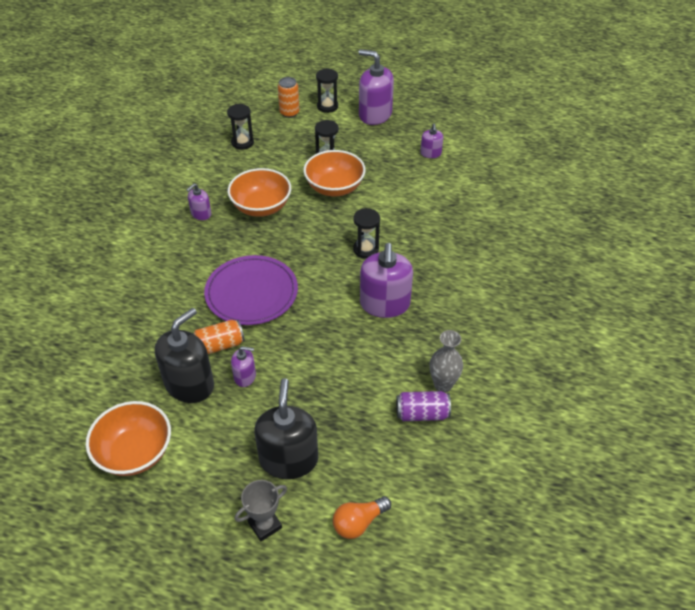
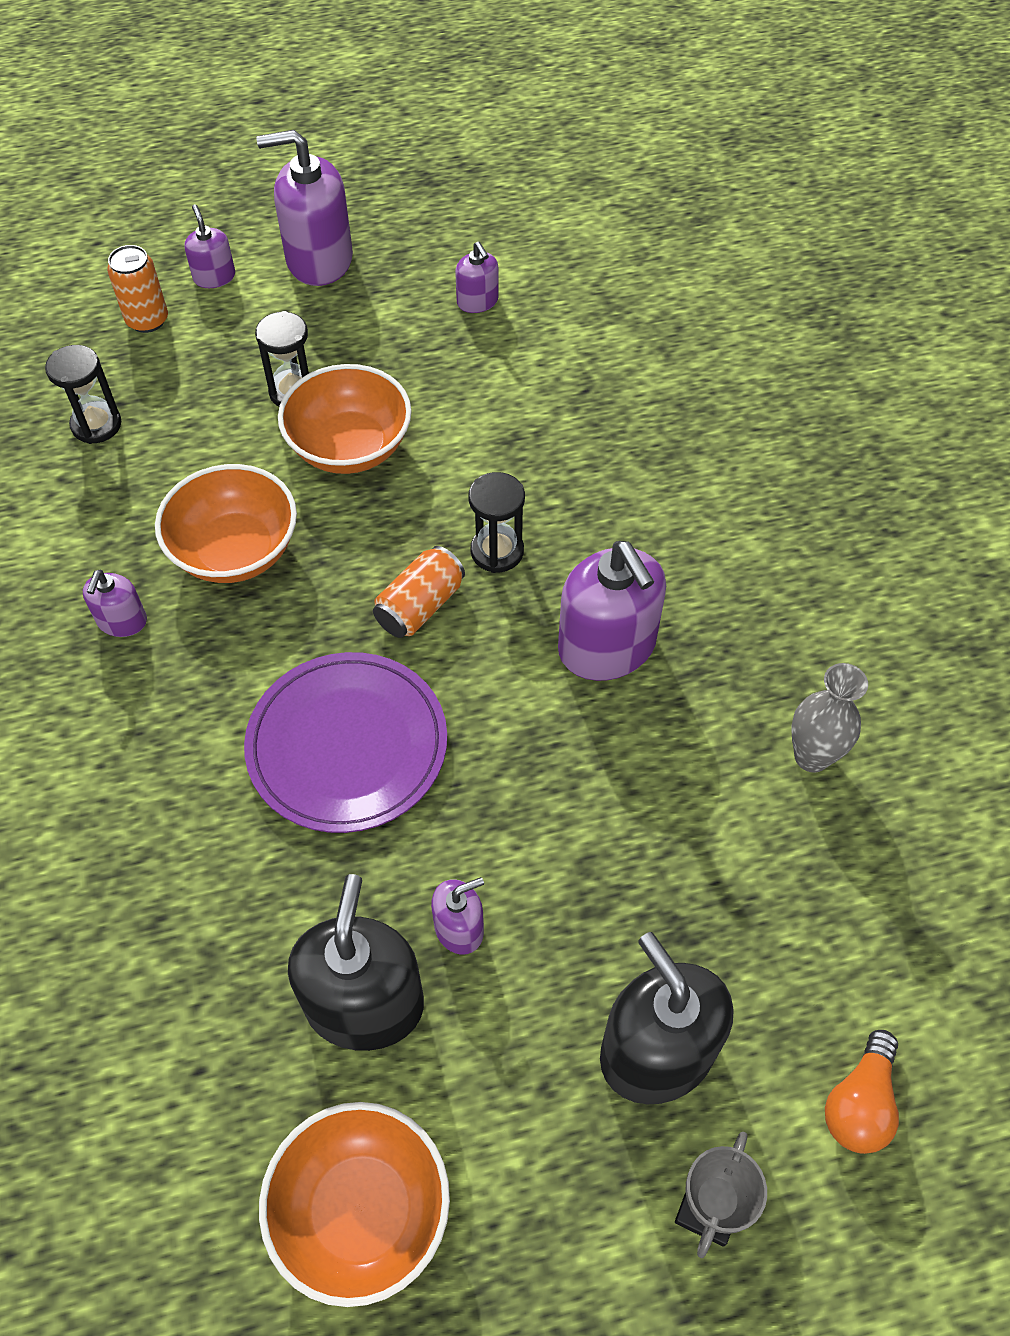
camera: 30 degrees left, 10 degrees up
(219, 345) = (363, 889): orange can -> orange can (420, 606)
(327, 106) = (214, 277): black hourglass -> purple soap dispenser
(422, 414) = (816, 831): purple can -> none

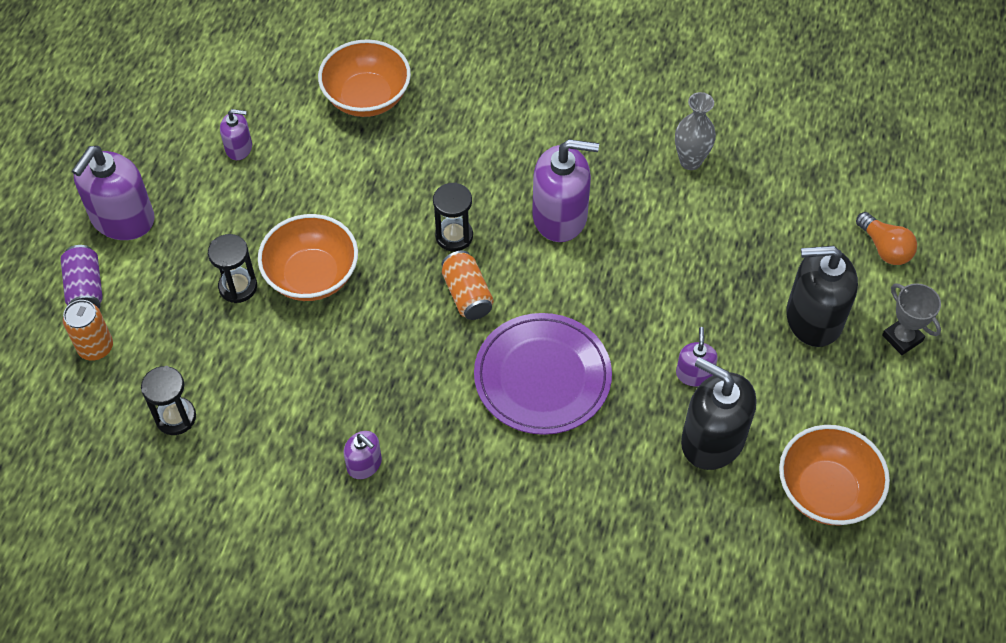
camera: 60 degrees left, 0 degrees up
(214, 277) = (86, 289): purple soap dispenser -> purple can
(235, 551) = (352, 376): orange bowl -> orange bowl (367, 97)

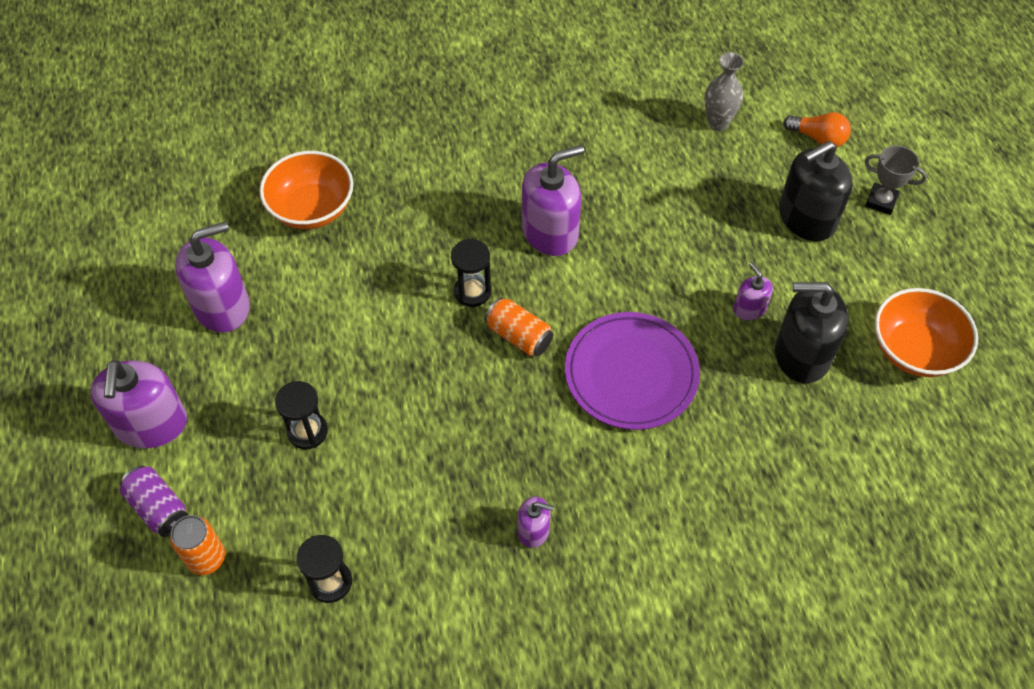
camera: 30 degrees left, 0 degrees up
(239, 148) = (222, 306): purple soap dispenser -> purple soap dispenser, size x1.97
(312, 276) = (370, 387): orange bowl -> none
(690, 161) = (623, 138): grey vase -> grey vase (717, 123)

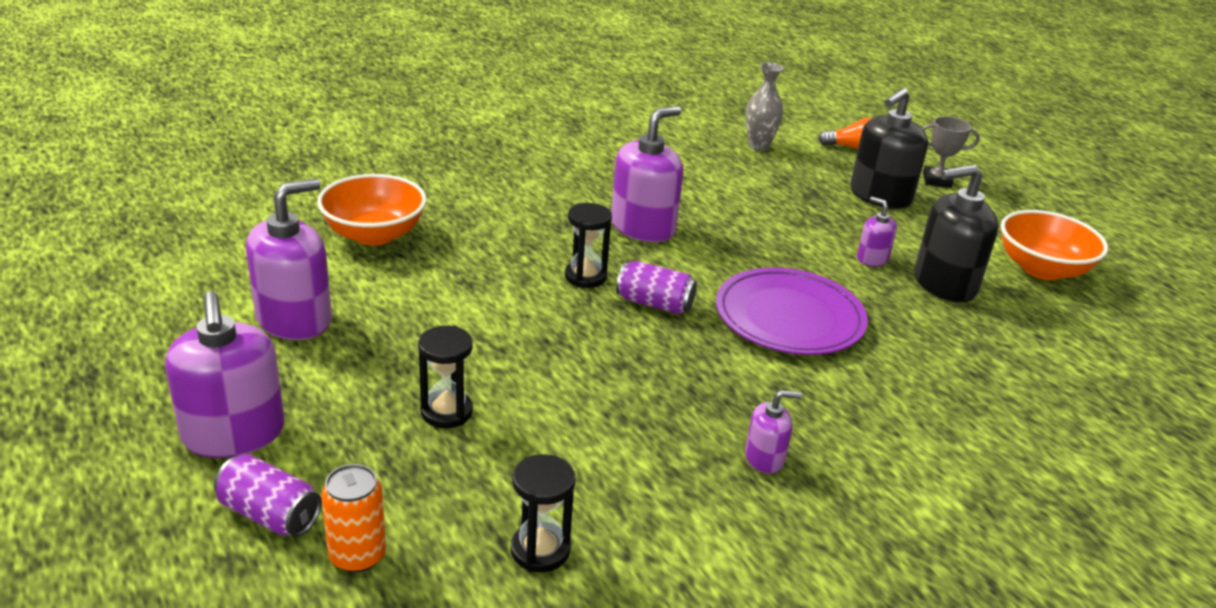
camera: 20 degrees left, 25 degrees down
(519, 336) = (654, 303): orange can -> purple can

